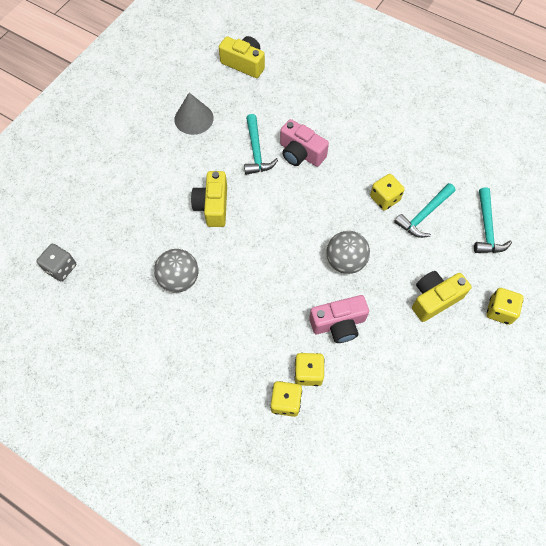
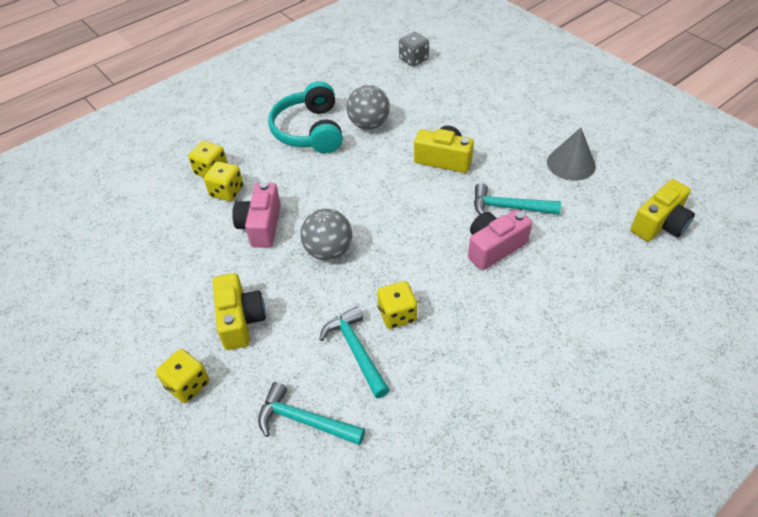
camera: 110 degrees right, 15 degrees down
(201, 330) = (310, 130): none -> turquoise headphones

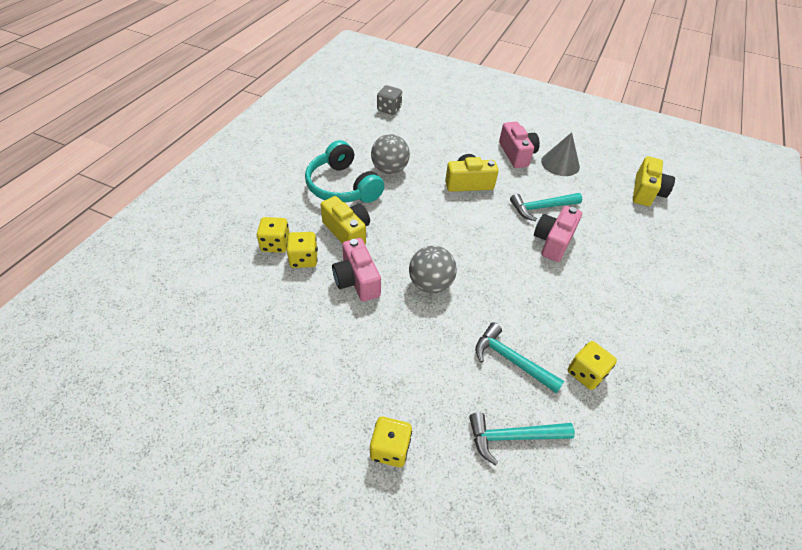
camera: 30 degrees left, 0 degrees up
(240, 320) = (397, 370): yellow camera -> yellow camera (347, 232)
(397, 314) = (521, 318): yellow dice -> yellow dice (586, 373)
(524, 140) = (516, 154): none -> pink camera

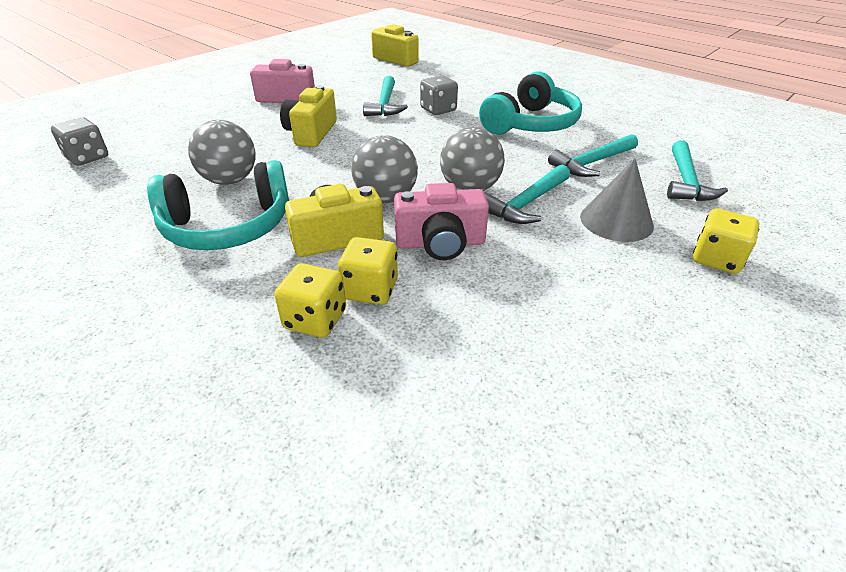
camera: 70 degrees left, 10 degrees down
(399, 243) = (386, 198): none -> grey ball
(423, 320) = (527, 203): none -> turquoise hammer
(553, 241) = (438, 110): pink camera -> grey dice
(560, 163) = (325, 82): grey cone -> grey cone (616, 221)
(565, 308) = (530, 124): none -> turquoise headphones
(586, 373) = (609, 132): yellow dice -> none

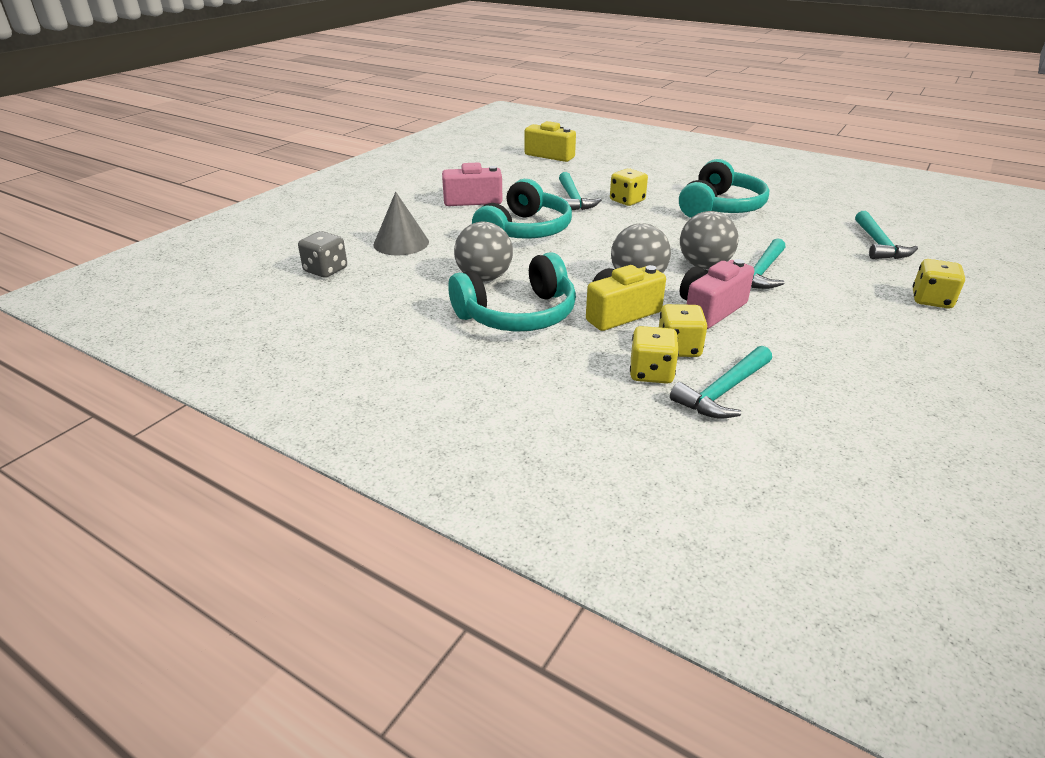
camera: 10 degrees left, 5 degrees down
(311, 133) = (524, 231): yellow camera -> turquoise headphones
(438, 110) = (627, 201): grey dice -> yellow dice
(440, 243) = (710, 310): pink camera -> pink camera turned 150 degrees clockwise
(592, 163) = (793, 236): turquoise hammer -> turquoise hammer (723, 392)
(616, 221) = (840, 280): grey cone -> grey cone (401, 243)

